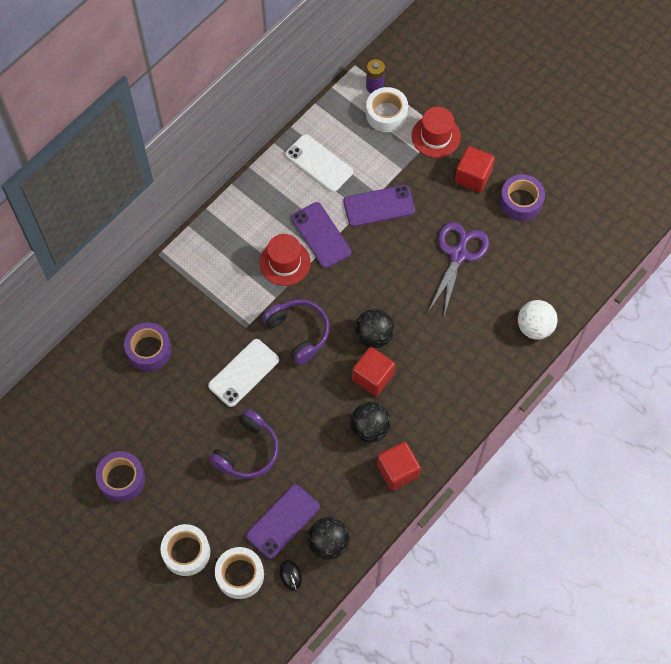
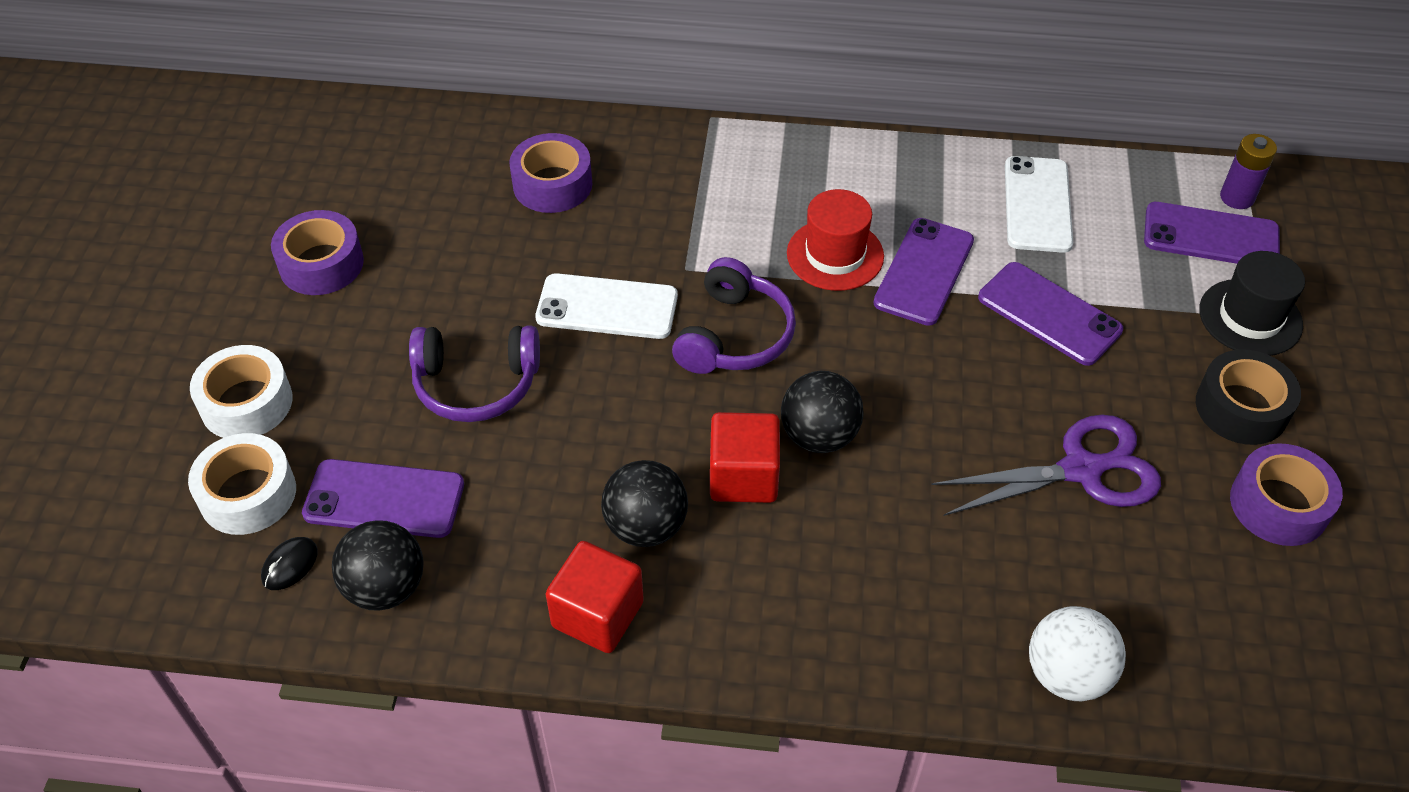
camera: 55 degrees right, 15 degrees down
(386, 114) = (1211, 236): white tape -> purple phone
(436, 136) = (1250, 317): red hat -> black hat
(473, 176) = (1241, 408): red cube -> black tape

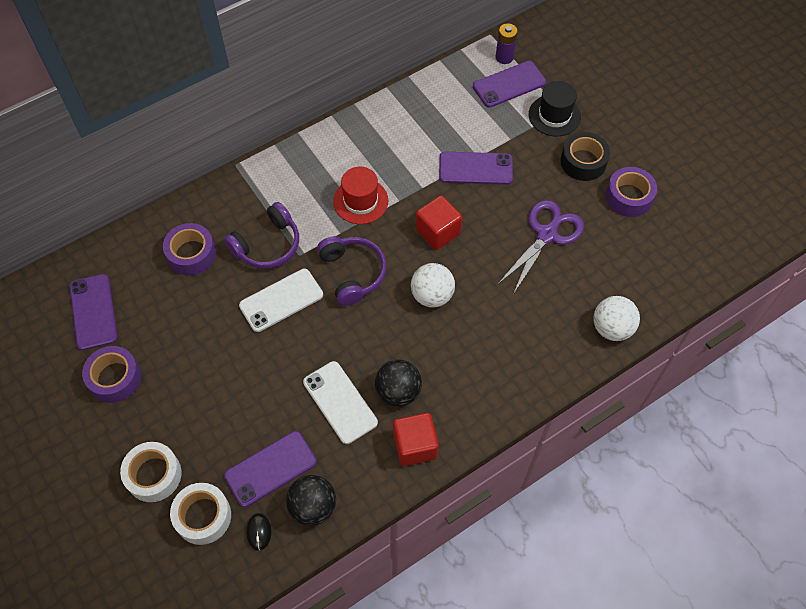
camera: 40 degrees left, 10 degrees up
(476, 384) = (257, 382): purple headphones -> purple headphones (267, 245)
(743, 476) = (418, 338): red cube -> red cube (438, 232)
(819, 436) = (432, 295): black ball -> white ball
(924, 272) = (406, 183): purple phone -> purple phone (93, 312)
(1037, 204) = (426, 115): white phone -> white phone (340, 402)

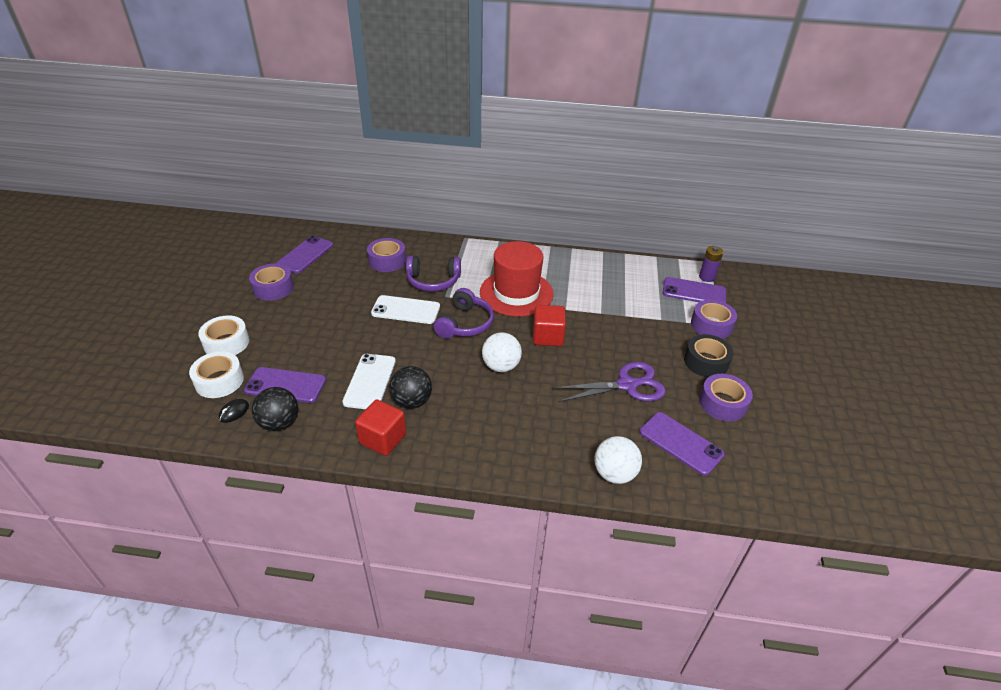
camera: 40 degrees right, 20 degrees down
(360, 201) = (516, 293): red hat -> red hat, size x1.61
(475, 168) = (615, 320): purple phone -> purple phone (680, 443)
(554, 115) = (711, 325): black hat -> purple tape

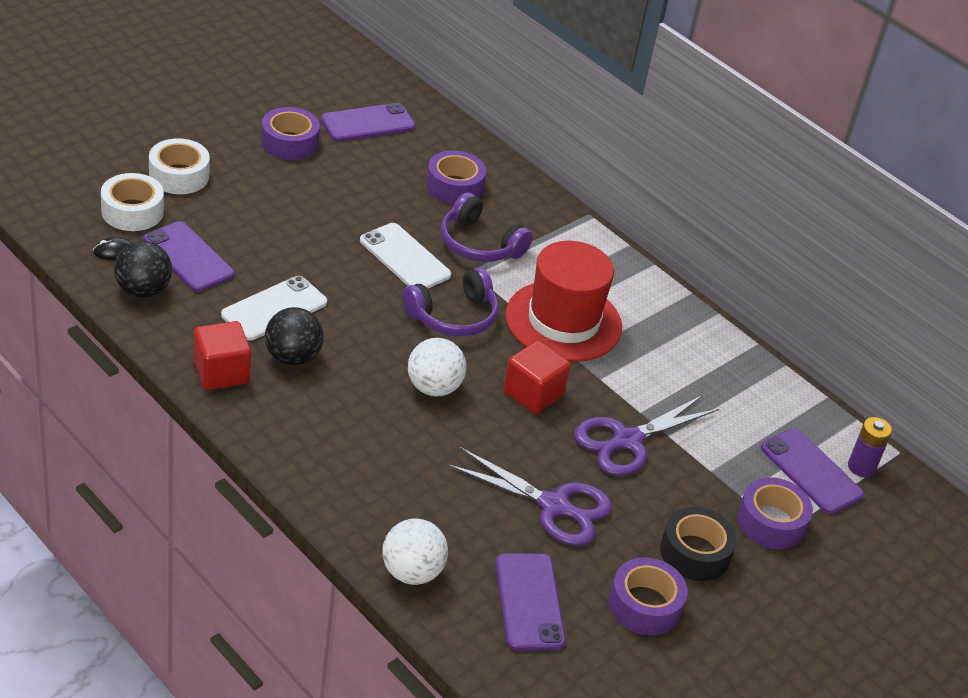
camera: 35 degrees right, 0 degrees up
(613, 330) = (627, 440): none -> purple scissors

